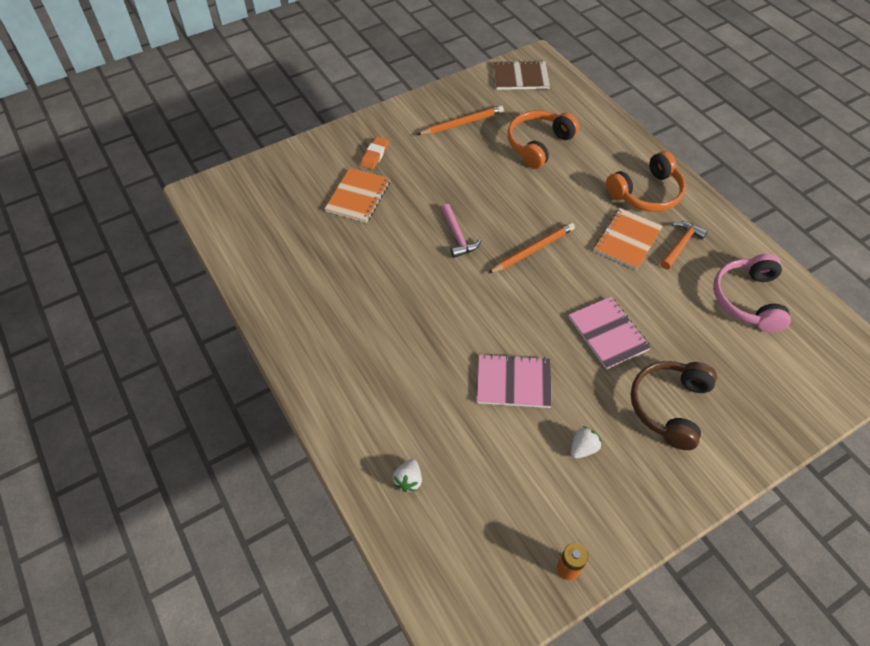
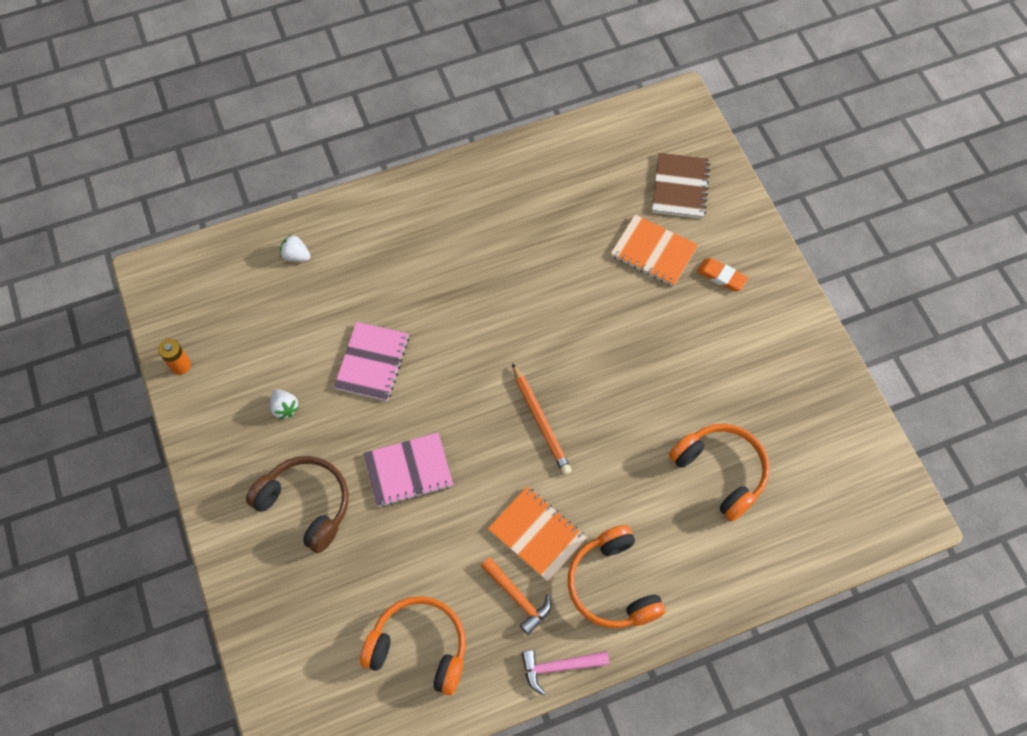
camera: 100 degrees right, 10 degrees up
(458, 236) = (575, 345): pink hammer -> pink hammer (559, 667)
(462, 123) = (772, 386): orange pencil -> none
(520, 77) = (867, 482): brown notebook -> brown notebook (680, 187)
(748, 300) = (419, 648): pink headphones -> orange headphones

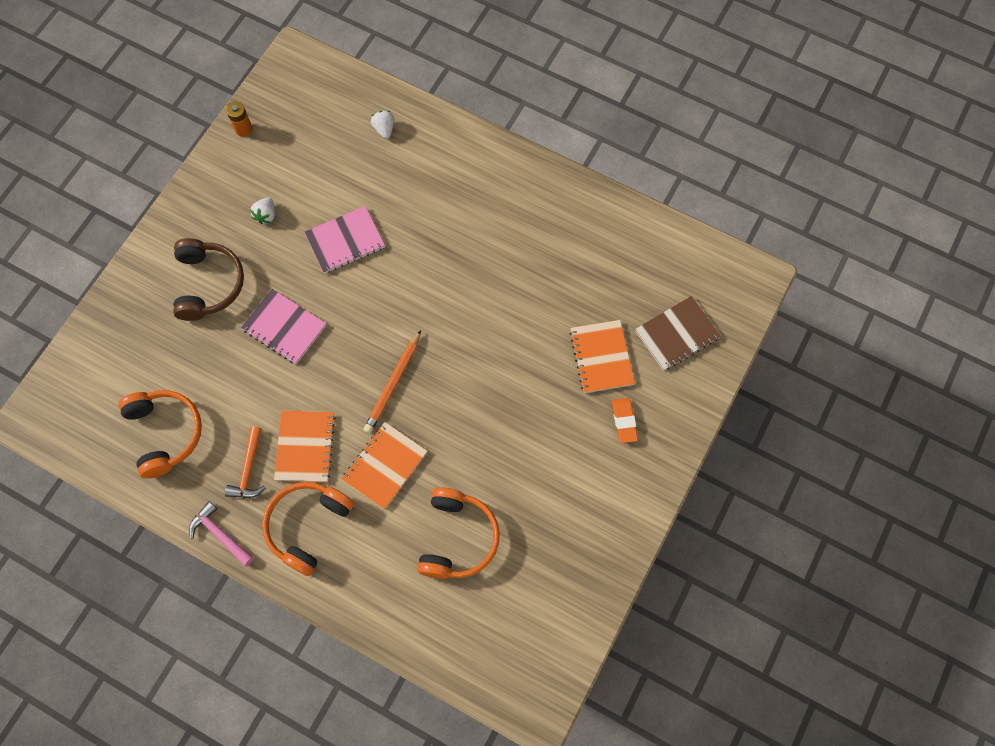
camera: 50 degrees right, 5 degrees up
(609, 482) = (385, 466): none -> orange notebook

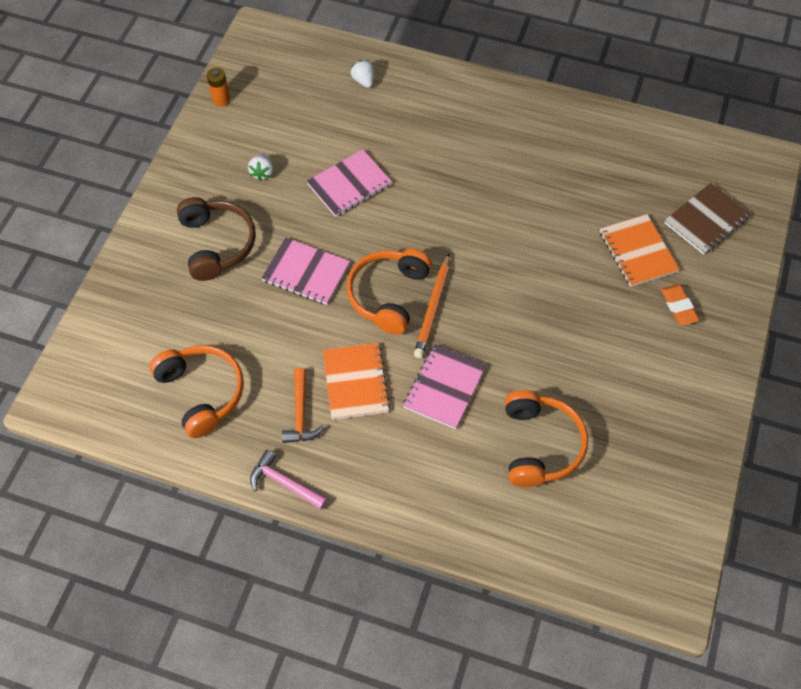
camera: 10 degrees left, 10 degrees down
(307, 526) = (377, 459): orange headphones -> orange headphones (388, 295)
(385, 466) = (444, 387): orange notebook -> pink notebook

